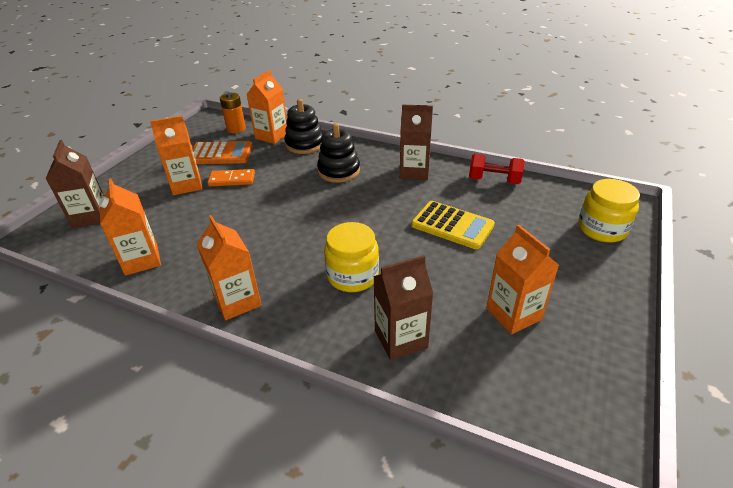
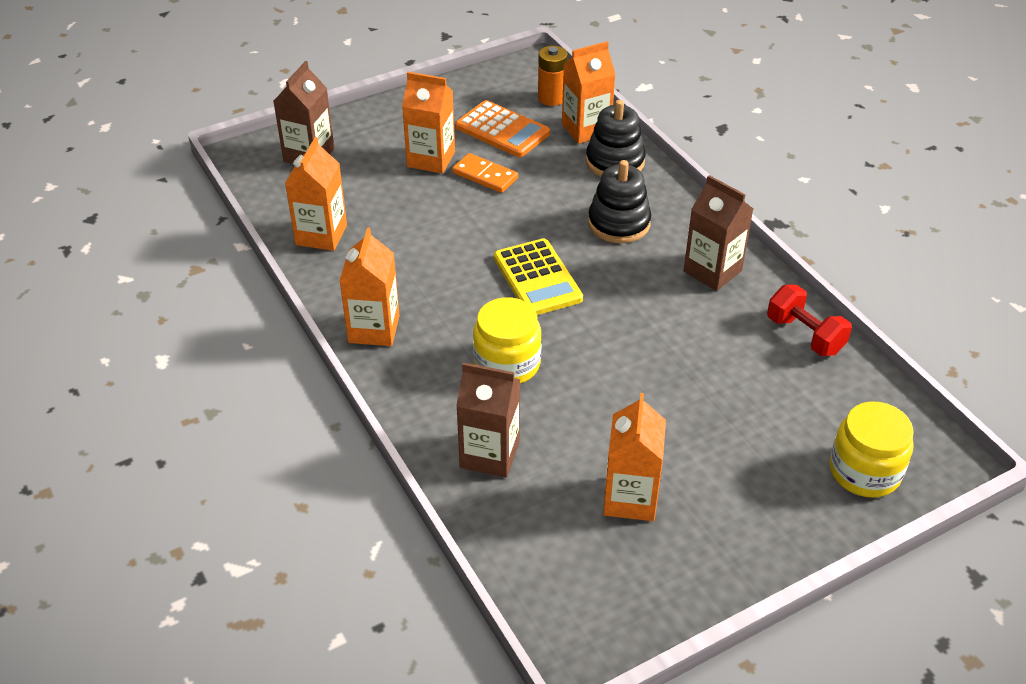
camera: 35 degrees right, 5 degrees up
(452, 225) = (679, 366): yellow calculator -> yellow calculator (537, 278)

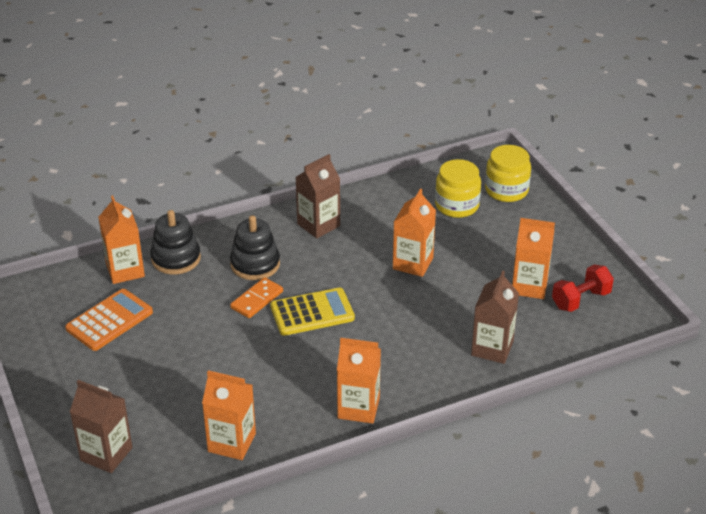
camera: 85 degrees left, 5 degrees down
(431, 159) = (139, 368): orange carton -> orange carton (413, 263)
(485, 175) = (173, 335): orange domino -> orange domino (257, 300)
(507, 364) = (404, 334): yellow jar -> yellow jar (457, 205)
(551, 98) = (70, 287): orange battery -> none
(804, 335) = (389, 194): red dumbbell -> red dumbbell (581, 300)

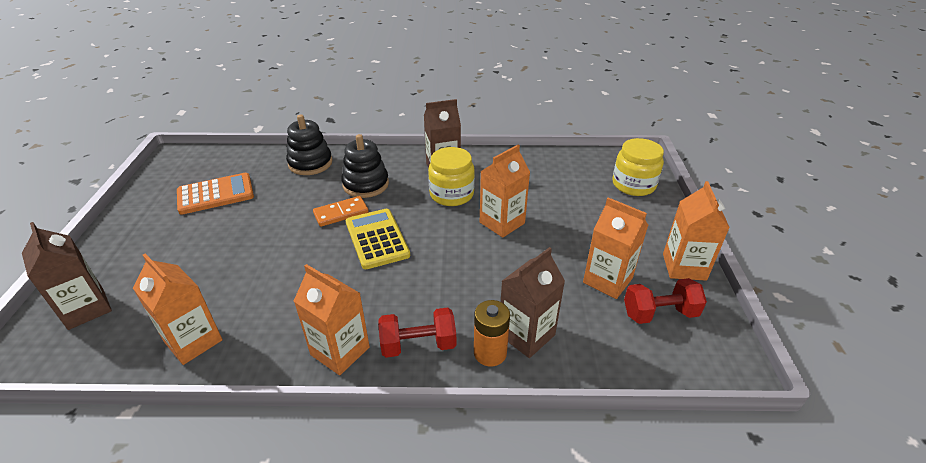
camera: 25 degrees right, 0 degrees up
(125, 270) = (266, 161): orange carton -> orange carton (684, 267)
(312, 313) = (377, 239): yellow calculator -> yellow calculator turned 120 degrees counterclockwise
(415, 383) = (418, 345): none -> red dumbbell
(457, 205) = (577, 185): yellow jar -> yellow jar (451, 194)
(473, 370) = (490, 353): none -> orange battery

